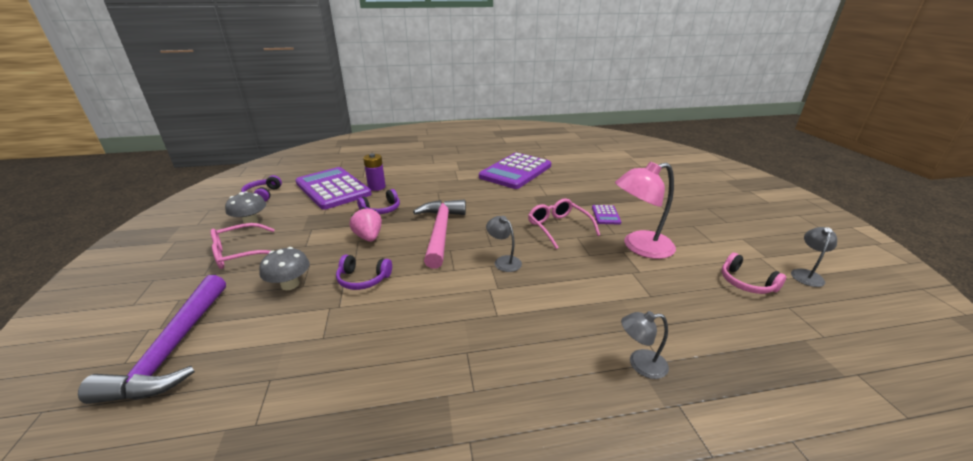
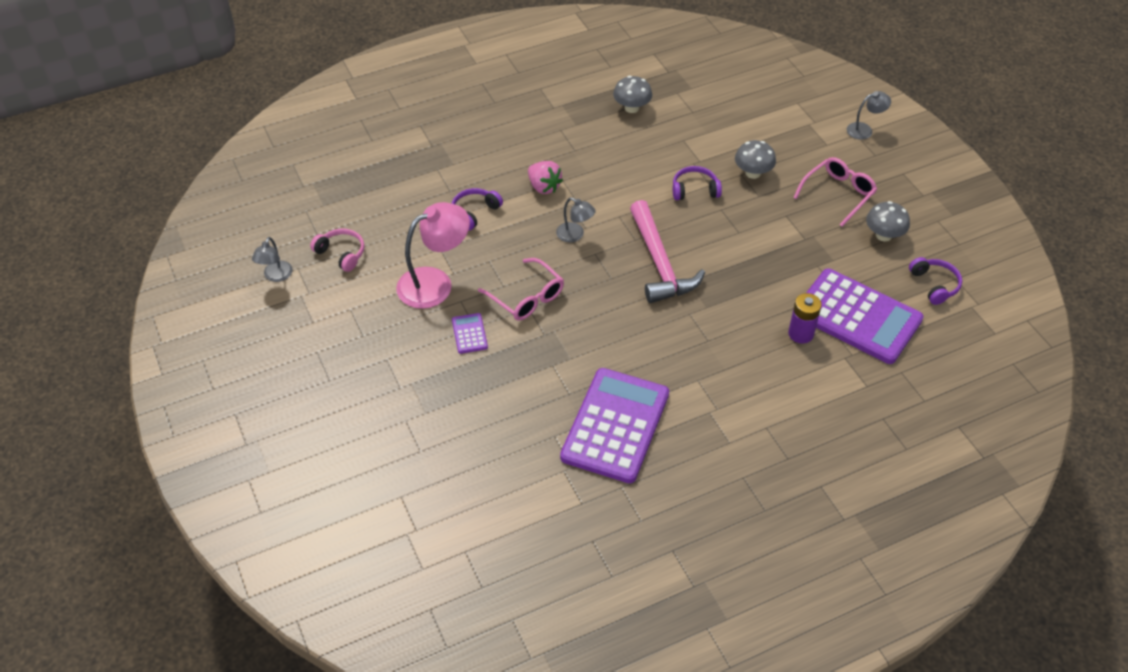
camera: 165 degrees right, 20 degrees up
(173, 349) = (777, 114): purple hammer -> none
(347, 408) = (632, 108): none -> grey mushroom
(369, 237) = (731, 239): pink strawberry -> pink strawberry (544, 187)
(381, 209) = (755, 287): purple headphones -> purple headphones (475, 212)
(640, 364) = (452, 164): grey lamp -> grey lamp (864, 130)

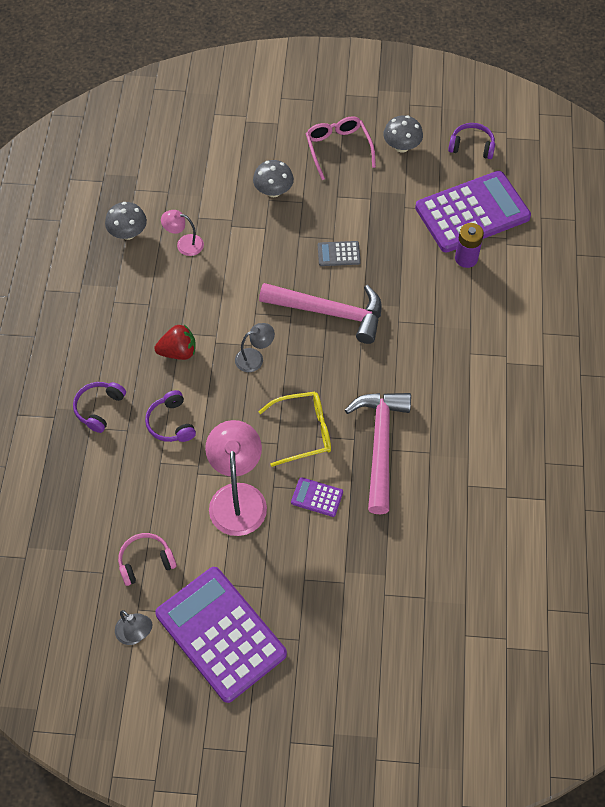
camera: 60 degrees left, 10 degrees up
(527, 297) = (303, 431): pink glasses -> yellow glasses
(544, 187) = (178, 352): pink strawberry -> red strawberry
(551, 355) = (380, 445): none -> pink hammer
(615, 425) = (482, 435): purple calculator -> purple calculator (220, 634)
(650, 144) = (184, 244): none -> pink lamp
(694, 190) = (263, 242): purple headphones -> purple headphones (99, 408)
(725, 243) = (338, 254): none -> grey calculator
(864, 130) = (280, 89): grey lamp -> none

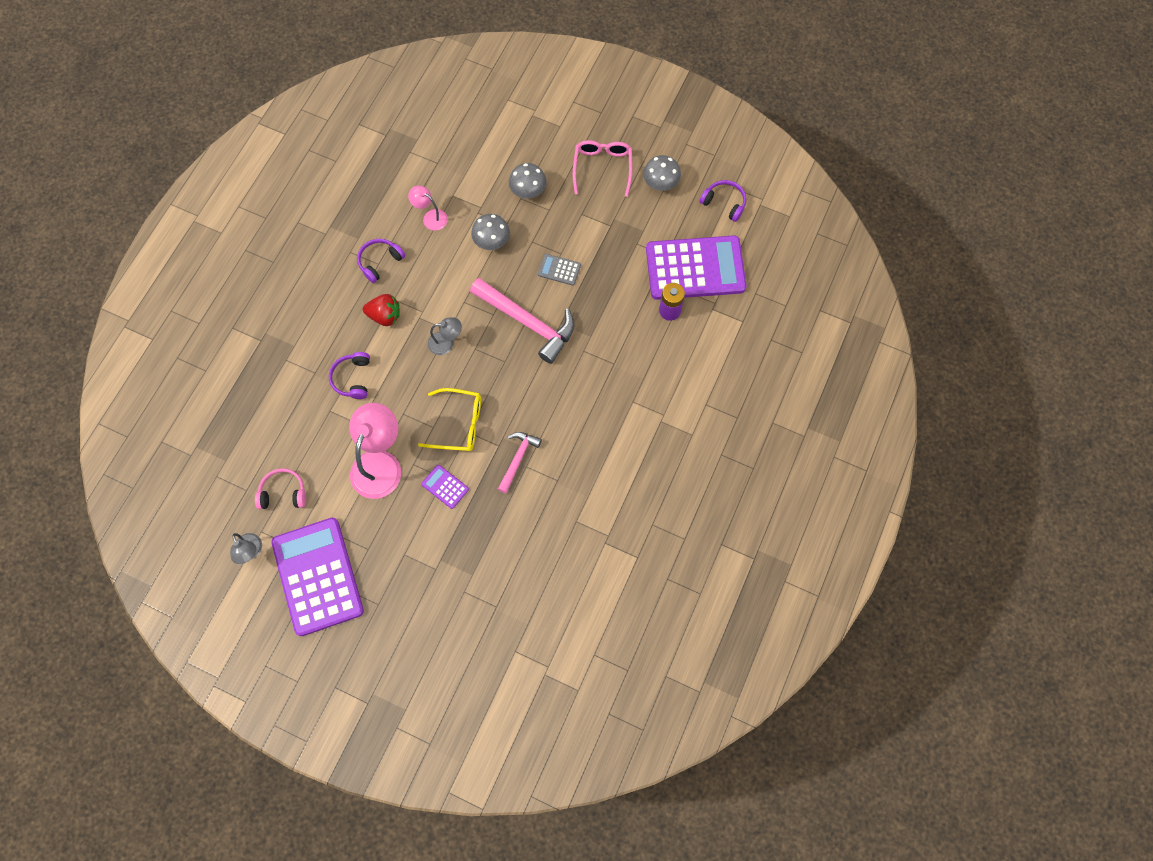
camera: 20 degrees right, 10 degrees up
(99, 408) = (300, 345): purple headphones -> purple headphones (380, 262)
(128, 233) = (387, 191): grey mushroom -> grey mushroom (492, 241)
(380, 445) = (518, 459): pink hammer -> pink hammer, size x0.55

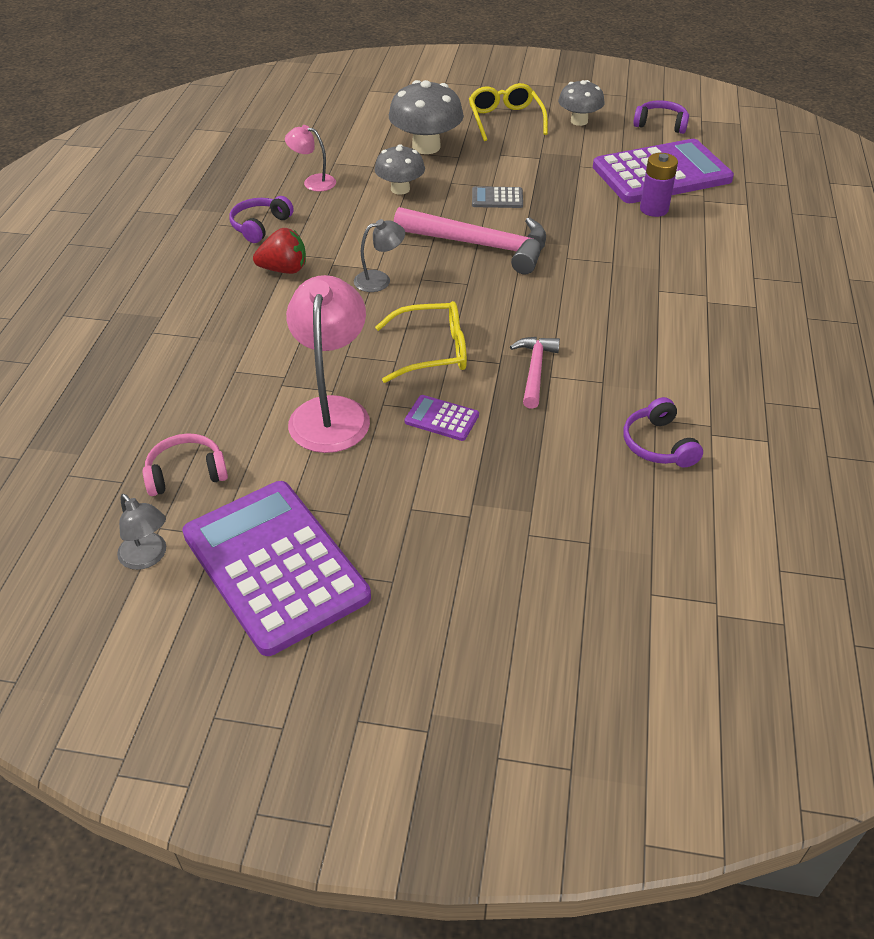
camera: 15 degrees left, 25 degrees down
(353, 378) = (258, 333): purple headphones -> purple headphones (658, 444)
(528, 191) = (426, 147): grey mushroom -> grey mushroom, size x1.56
(602, 168) = (505, 120): pink glasses -> yellow glasses

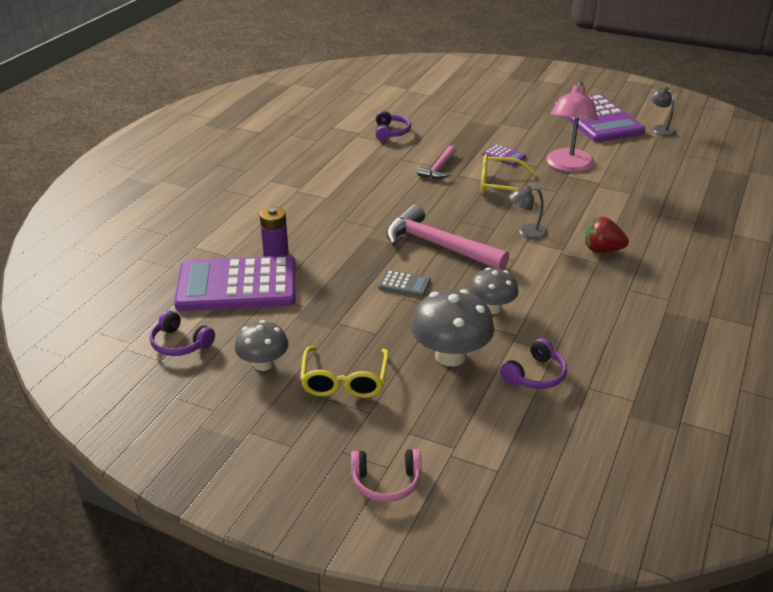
camera: 165 degrees left, 10 degrees down
(186, 473) = (649, 153): pink headphones -> pink headphones (386, 482)
(260, 226) = (627, 290): purple headphones -> purple headphones (535, 375)
(313, 182) = (578, 330): pink lamp -> none

